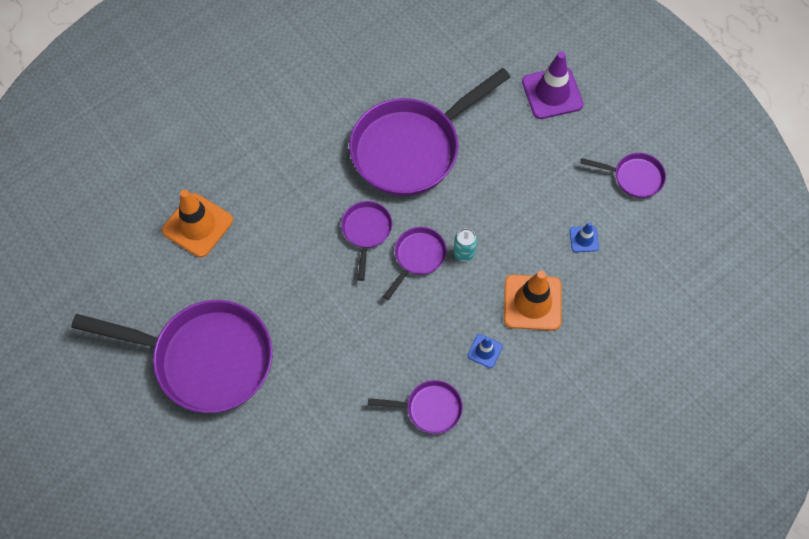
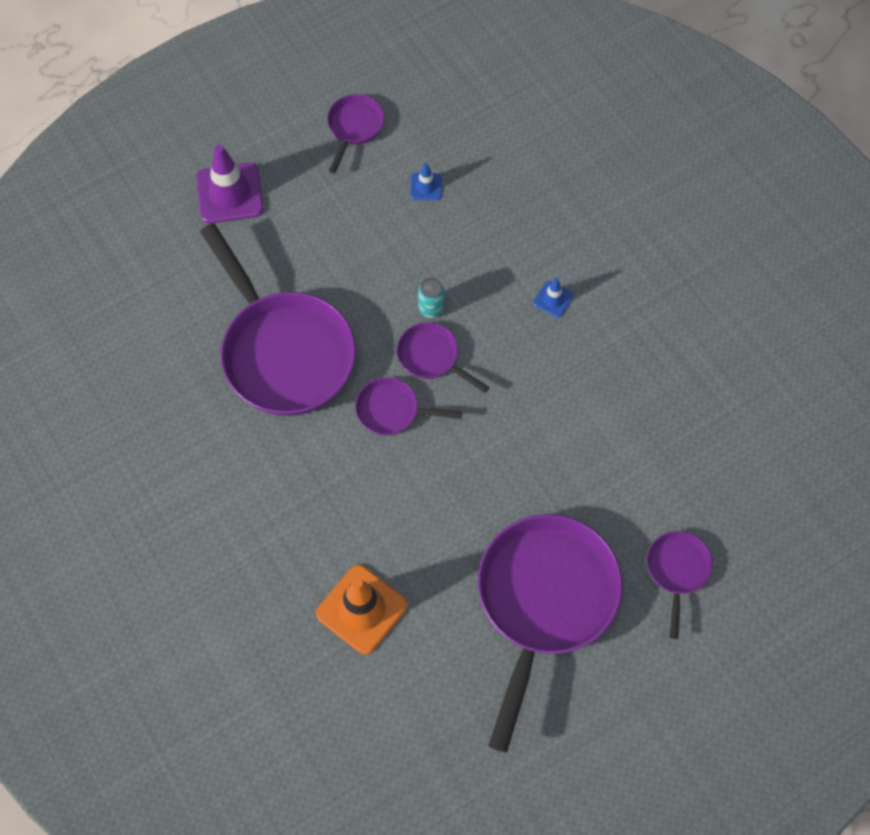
camera: 85 degrees left, 0 degrees up
(429, 408) = (617, 361): purple pan -> purple pan (677, 571)
(532, 302) = (498, 246): orange traffic cone -> none

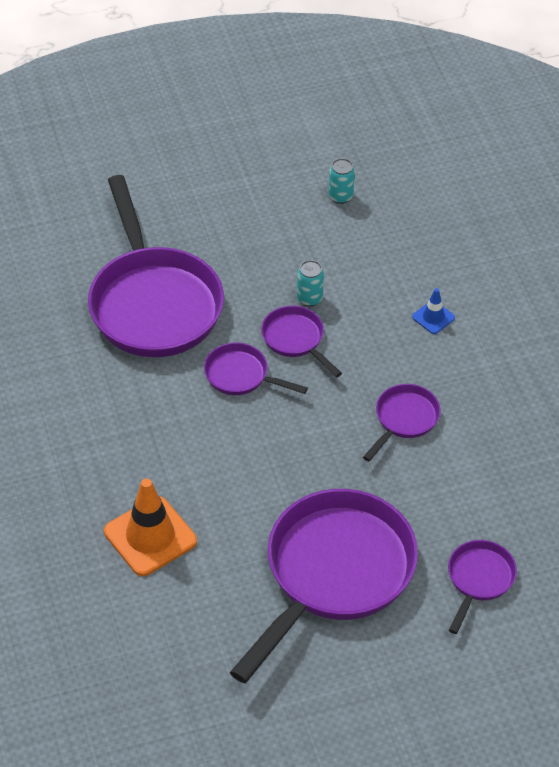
camera: 15 degrees right, 15 degrees down
(230, 193) = (149, 162): purple traffic cone -> none
(354, 128) = (288, 134): purple pan -> purple pan (404, 420)
(426, 186) = (340, 196): blue traffic cone -> turquoise can

